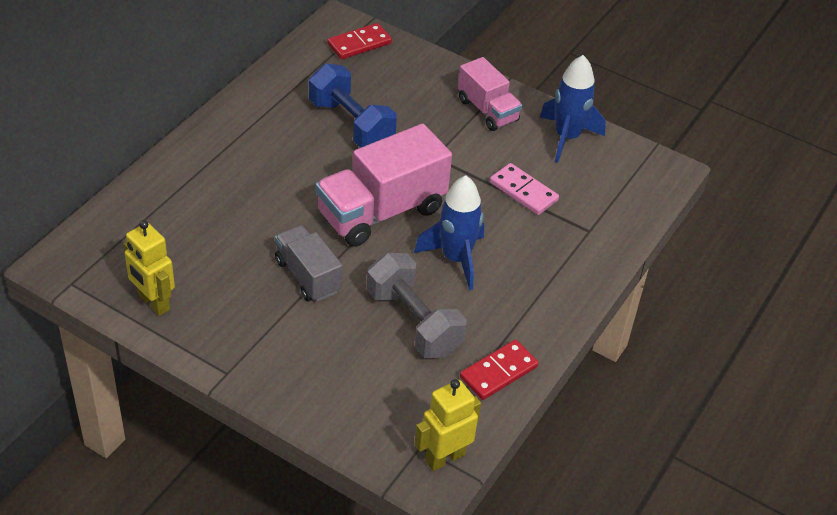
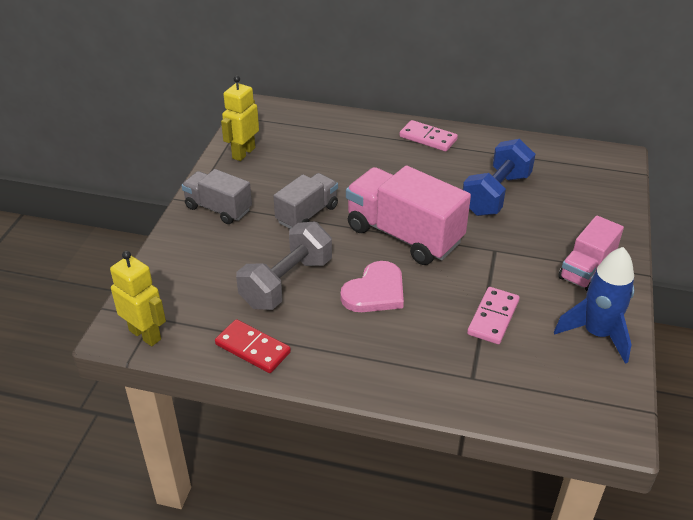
camera: 75 degrees right, 5 degrees down
(223, 138) = (428, 138): none -> pink domino
(256, 351) = (218, 209): none -> grey truck
(359, 44) = (601, 174): red domino -> none
(455, 259) = (375, 291): blue rocket -> pink heart

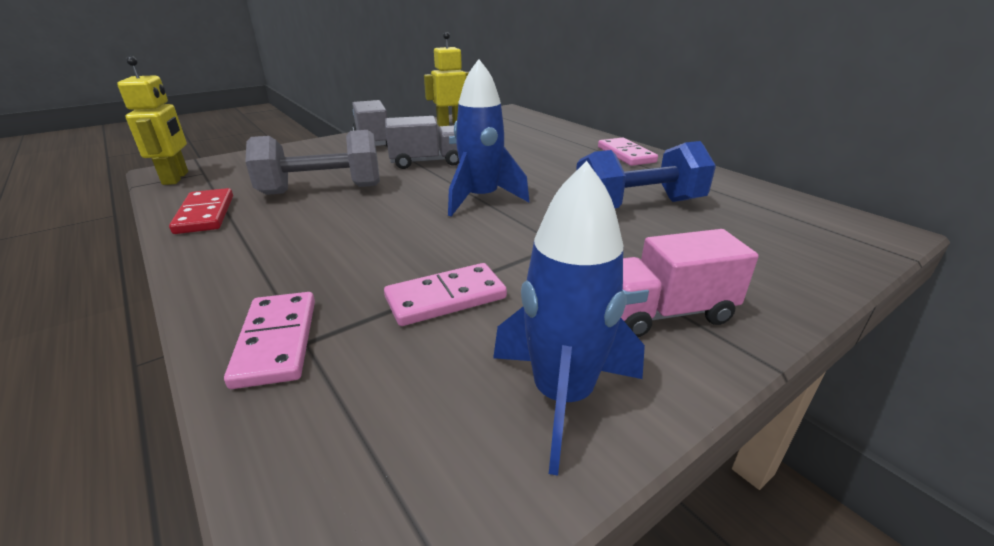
camera: 40 degrees right, 10 degrees down
(375, 291) = (374, 223): pink heart -> none
(404, 235) = (481, 199): pink truck -> blue rocket
(461, 386) = (276, 341): none -> pink domino

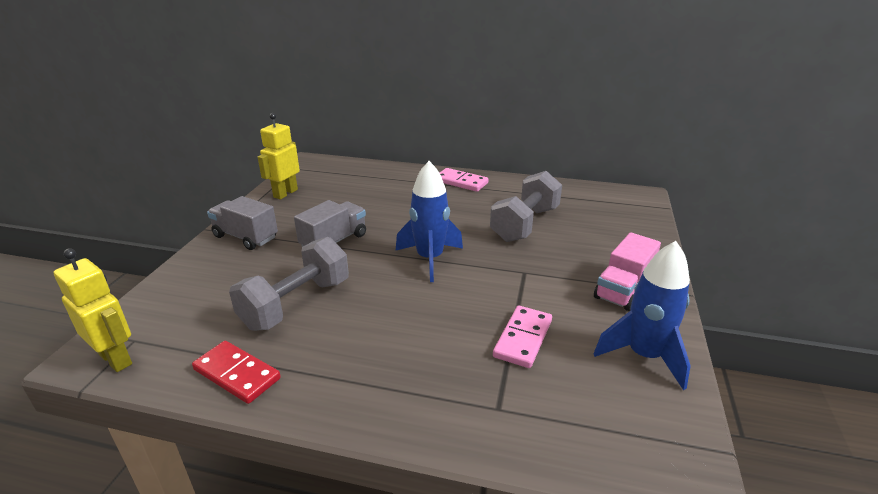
camera: 40 degrees left, 0 degrees up
(276, 341) = (483, 419): pink domino -> none
(638, 206) = (525, 224): blue dumbbell -> grey dumbbell

